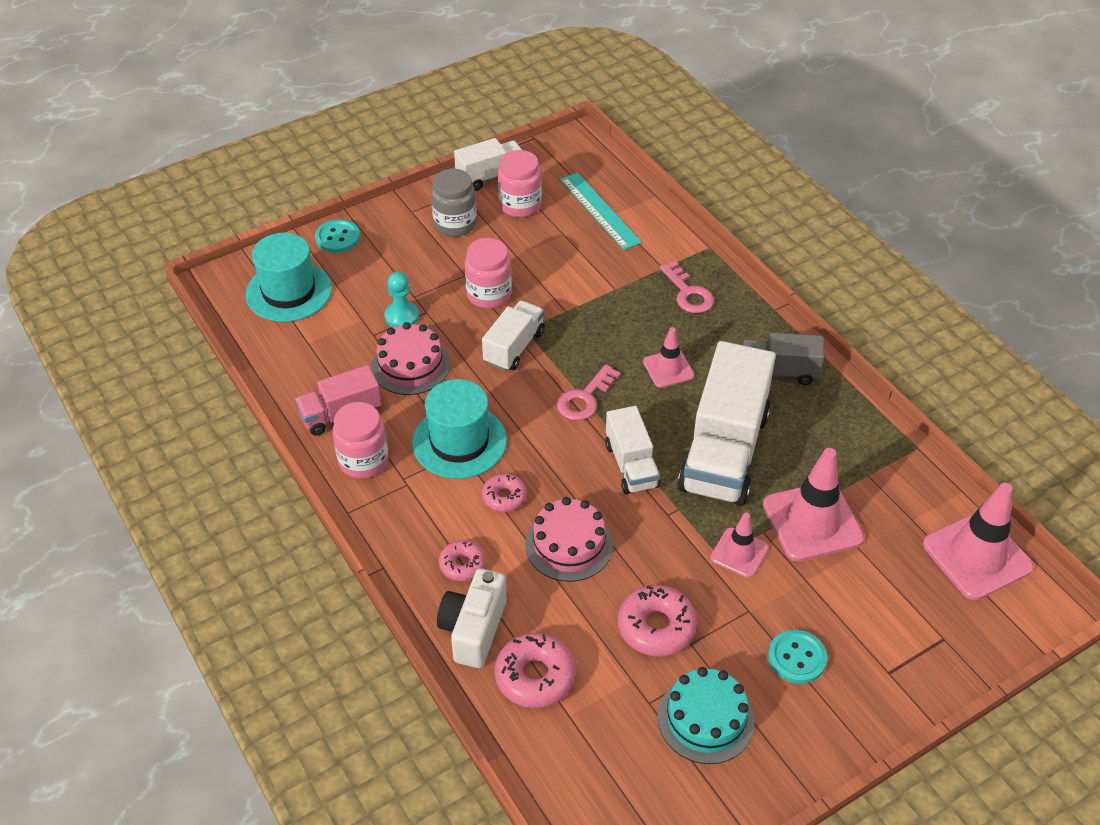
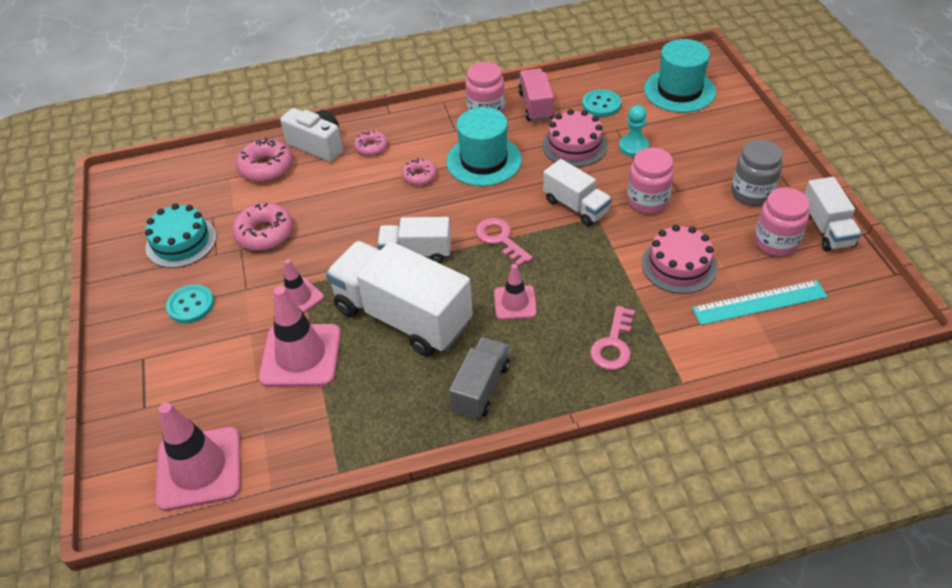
camera: 110 degrees right, 0 degrees up
(337, 238) = (743, 121): turquoise button -> turquoise button (601, 104)
(569, 545) = (359, 202): pink cake -> pink cake (679, 265)
(688, 293) = (613, 344): pink key -> pink key turned 60 degrees counterclockwise

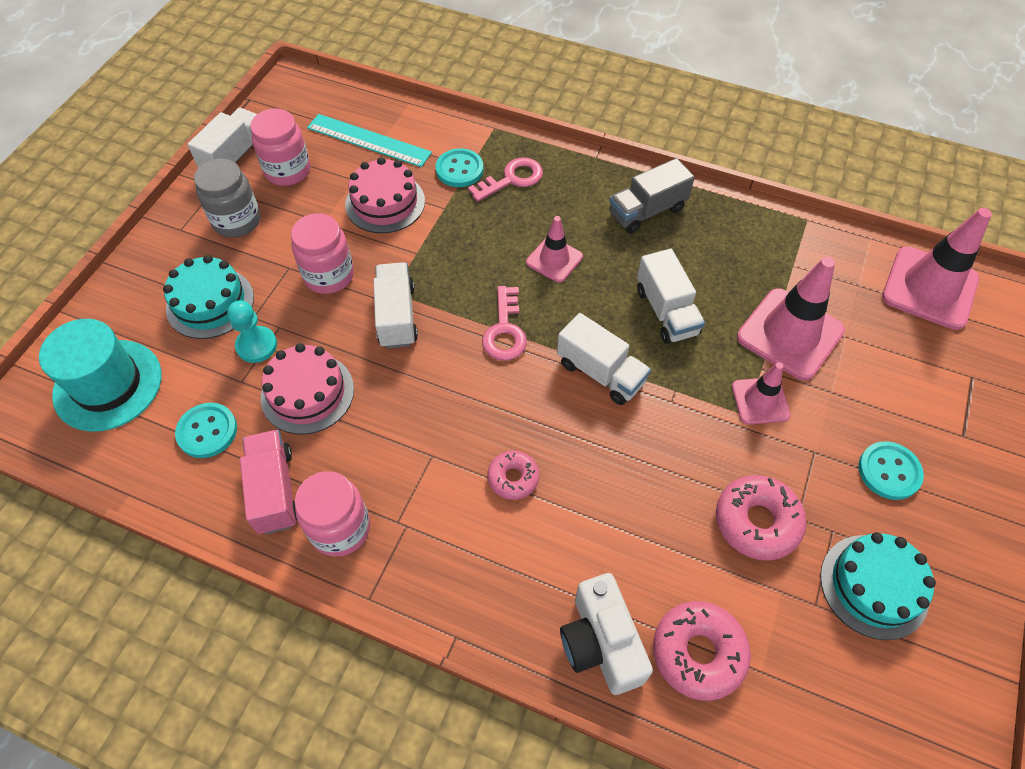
camera: 145 degrees left, 10 degrees up
(371, 147) = (532, 579): pink donut -> none
(403, 316) = (666, 311): white truck -> white truck, size x0.54
(484, 161) = (422, 446): turquoise hat -> none
(536, 106) = (274, 490): pink truck -> pink truck turned 135 degrees clockwise
(662, 325) = (459, 169): none -> turquoise button
(691, 148) = (210, 303): none -> turquoise cake

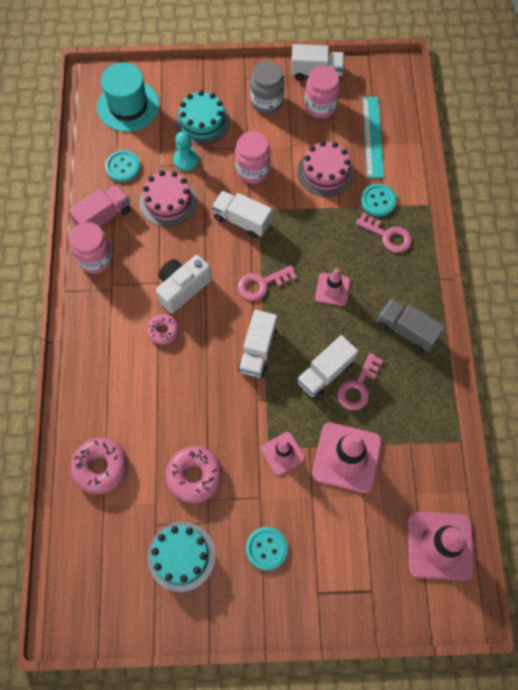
camera: 65 degrees right, 10 degrees up
(397, 316) = (242, 220): white truck -> white truck turned 120 degrees counterclockwise
(600, 643) = (86, 414): white camera -> white camera (182, 288)
(699, 286) = (358, 386): none -> pink key

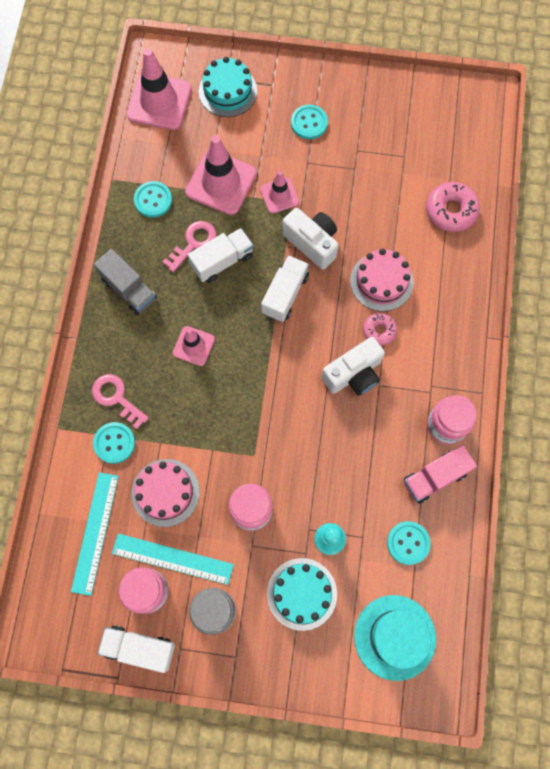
camera: 170 degrees left, 5 degrees up
(168, 201) = (358, 485): pink cake -> pink cake (381, 281)
(181, 556) = (384, 128): turquoise cake -> turquoise cake (228, 91)
(194, 476) = (364, 189): pink donut -> none
(240, 407) = (312, 243): none -> white camera
(242, 220) = (276, 445): white truck -> none
(262, 284) = (267, 365): pink key -> none
(307, 129) = (172, 558): none -> turquoise ruler
(411, 425) = (153, 200): none -> turquoise button

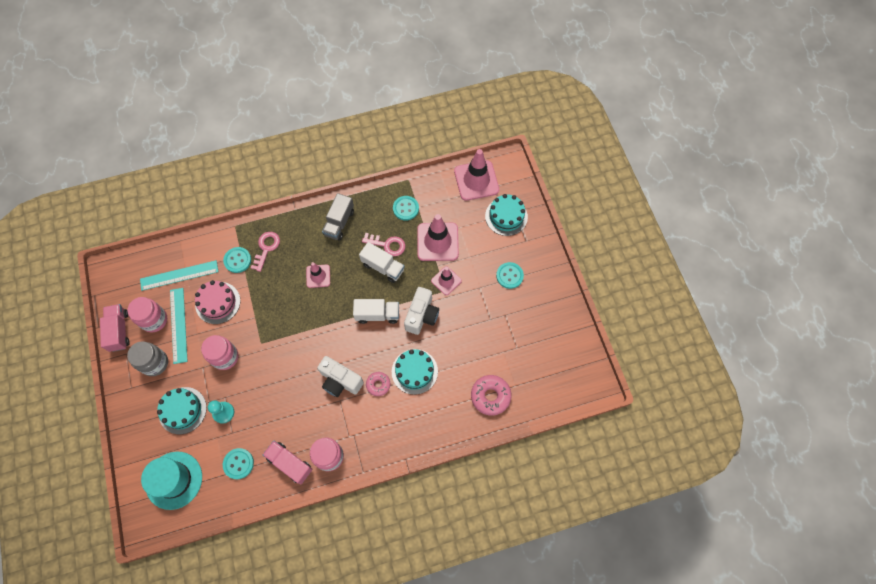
camera: 65 degrees right, 5 degrees down
(139, 648) = (119, 331): white truck -> pink truck
(381, 281) = (414, 371): pink cake -> turquoise cake

